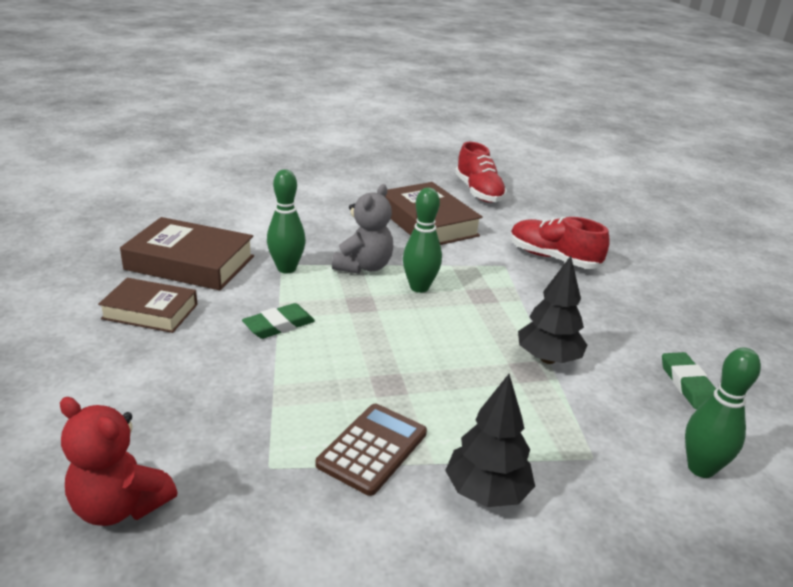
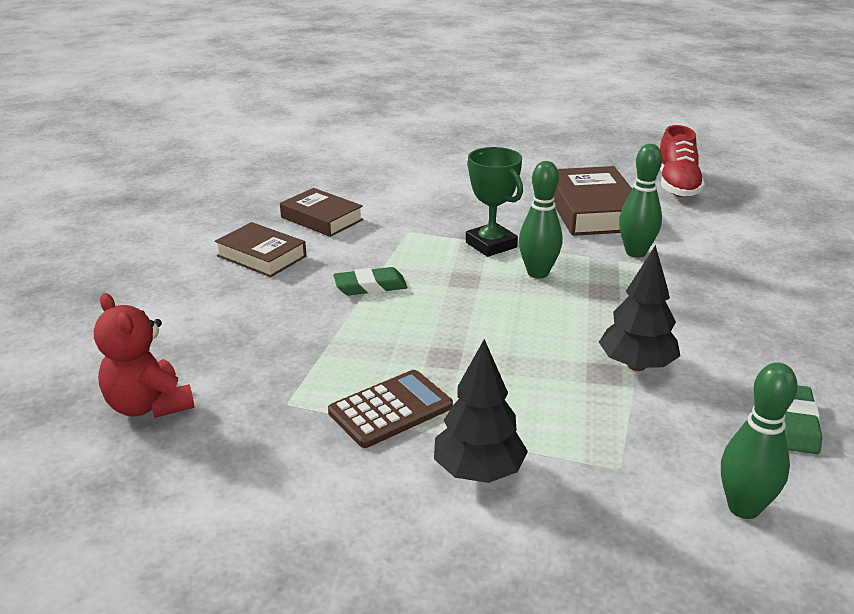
camera: 25 degrees right, 0 degrees up
(190, 263) = (322, 218): brown book -> brown book, size x0.65
(286, 268) = (410, 236): green bowling pin -> green bowling pin (635, 252)
(364, 267) = (491, 245): grey teddy bear -> green trophy
(553, 258) = (720, 266): red shoe -> none

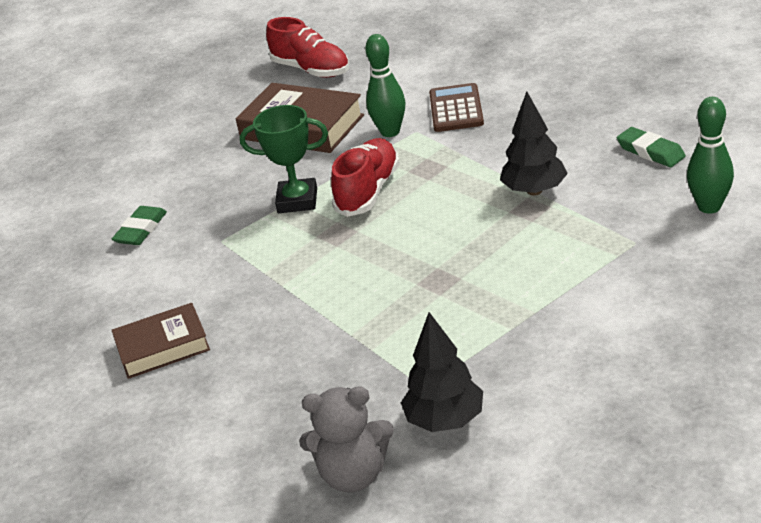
camera: 50 degrees left, 5 degrees up
(149, 405) = (353, 475): red teddy bear -> grey teddy bear
(322, 218) = (133, 288): brown book -> none
(370, 286) = (292, 291): green eraser -> green eraser (141, 230)
(390, 409) = (482, 330): brown calculator -> brown calculator (456, 109)
(478, 472) = (590, 307): black tree -> black tree (445, 420)
(538, 273) = (368, 191): green bowling pin -> red shoe

